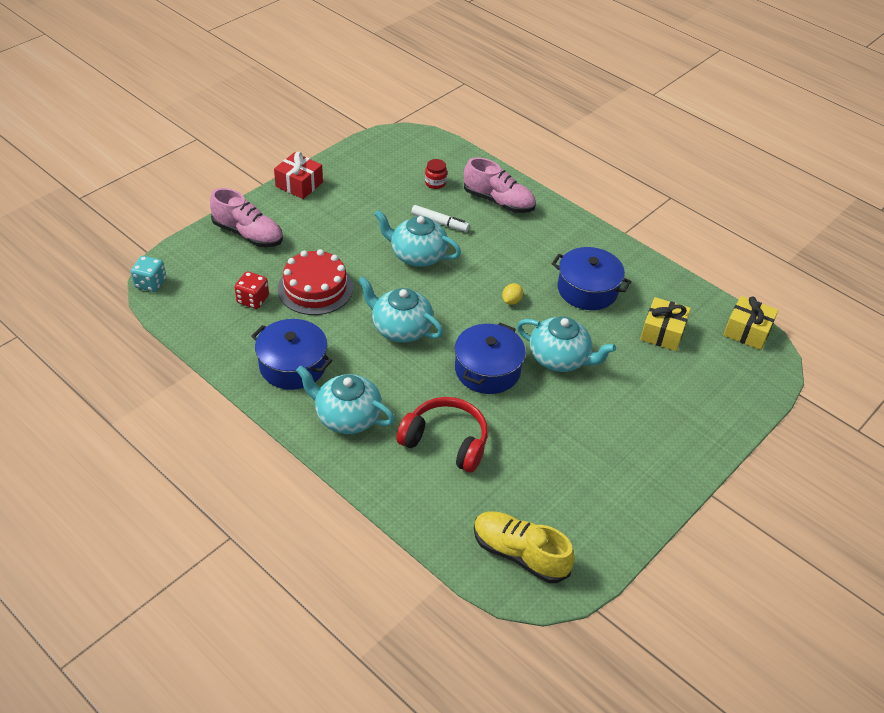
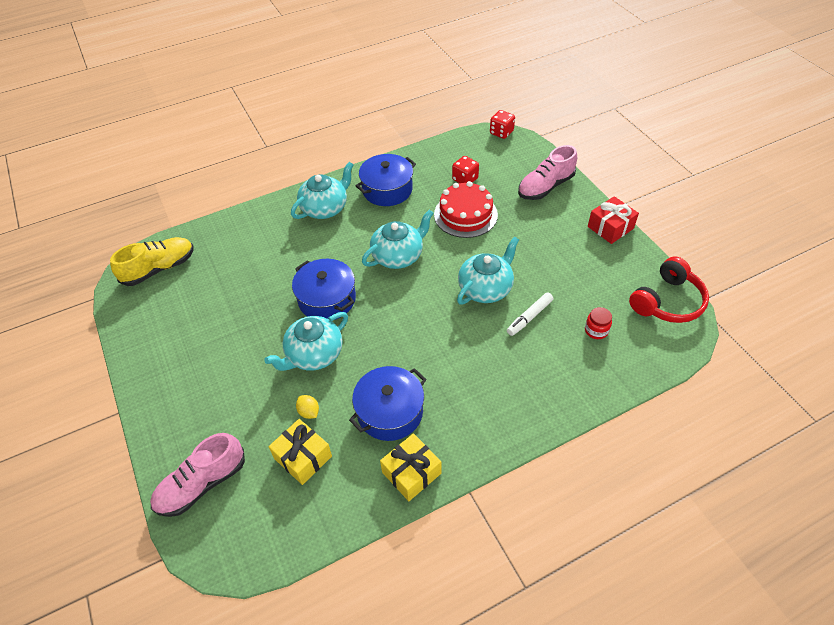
camera: 115 degrees right, 5 degrees up
(150, 283) = (501, 132): turquoise dice -> red dice
(446, 442) = (272, 255): red headphones -> red headphones (667, 301)
(498, 201) = (553, 378): pink shoe -> pink shoe (202, 484)
(511, 301) = (399, 342): yellow lemon -> yellow lemon (309, 412)
(747, 331) = (264, 550): yellow gift -> yellow gift (411, 473)

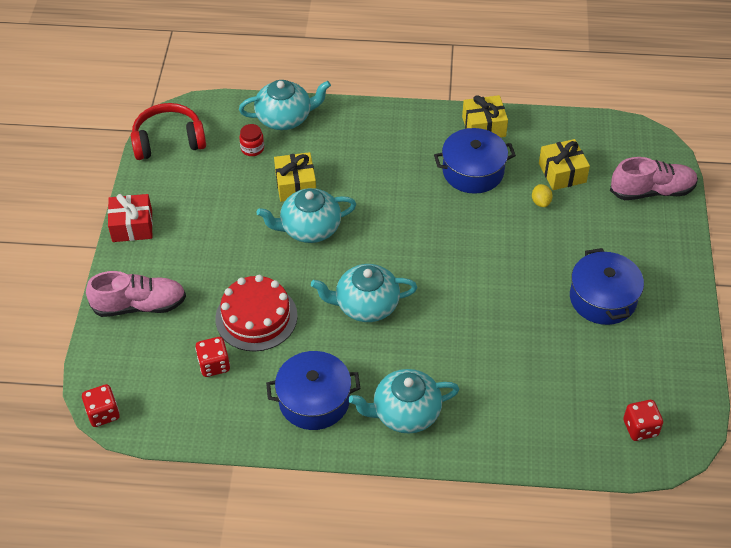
camera: 150 degrees left, 0 degrees up
(159, 268) = (640, 428): yellow shoe -> red dice
(314, 354) = (511, 247): turquoise teapot -> turquoise teapot (285, 118)
(327, 299) = (469, 294): blue pot -> blue pot (603, 298)
(529, 317) = (296, 185): white marker -> yellow gift

